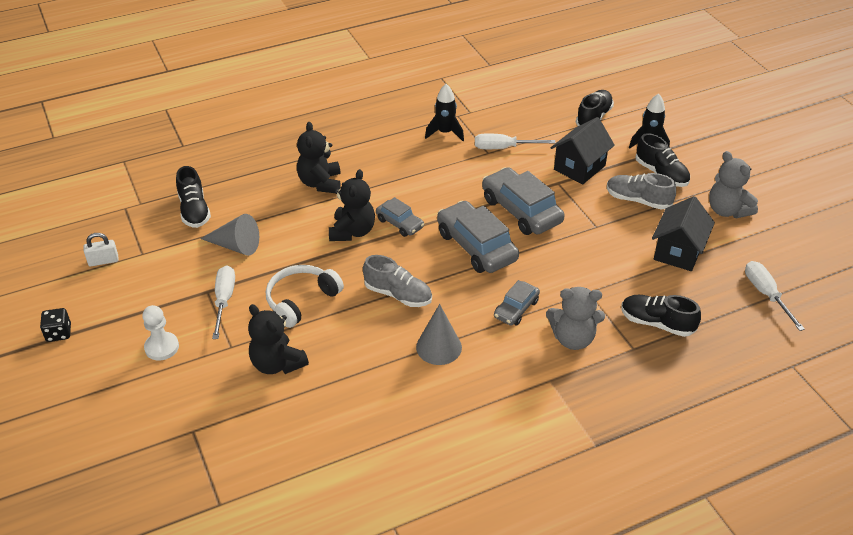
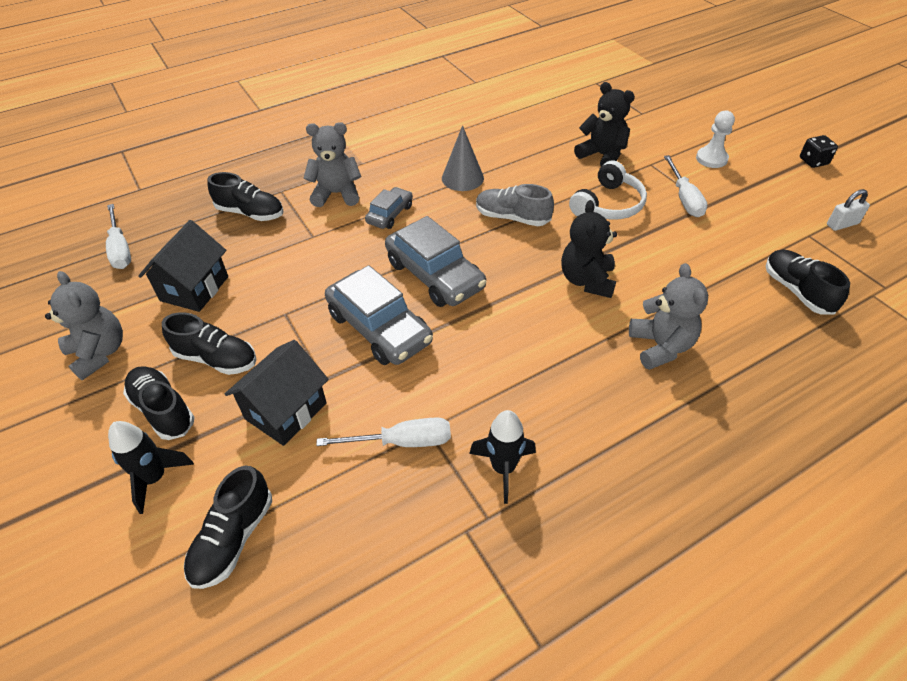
camera: 175 degrees right, 5 degrees up
(236, 246) = (712, 252): grey cone -> none
(320, 183) = (660, 346): black teddy bear -> grey teddy bear
(399, 223) = (533, 296): grey car -> none
(638, 200) = (216, 358): grey shoe -> black shoe

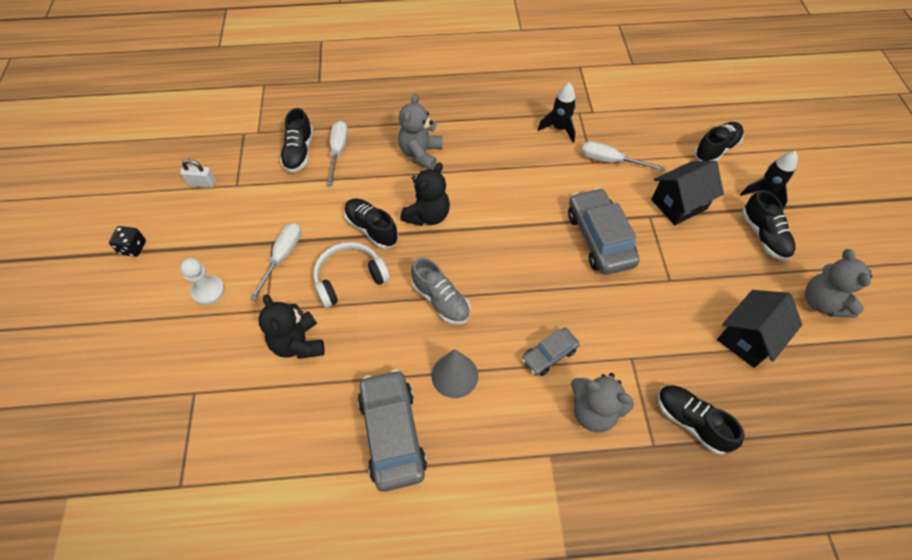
camera: 155 degrees left, 10 degrees up
(120, 249) = (829, 425): white screwdriver -> white screwdriver (338, 151)
(216, 358) = (726, 261): black shoe -> black shoe (372, 229)
(434, 275) = (538, 267): grey car -> grey car (392, 433)

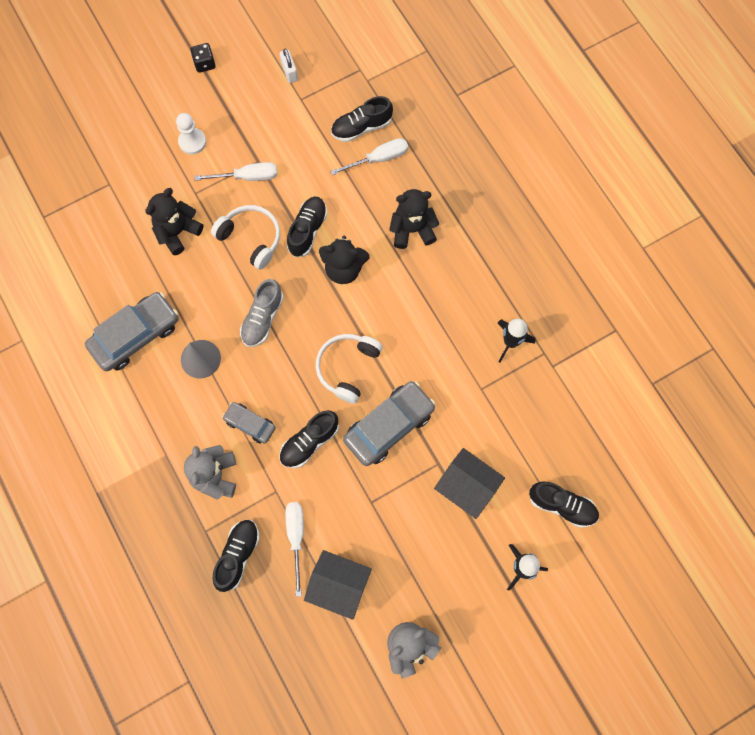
camera: 65 degrees right, 15 degrees up
(421, 154) = (412, 230): grey teddy bear -> black teddy bear
(527, 249) = (347, 368): none -> white headphones
(610, 161) = (491, 405): white screwdriver -> white screwdriver (296, 537)
(763, 236) = (465, 578): black shoe -> black shoe (309, 442)

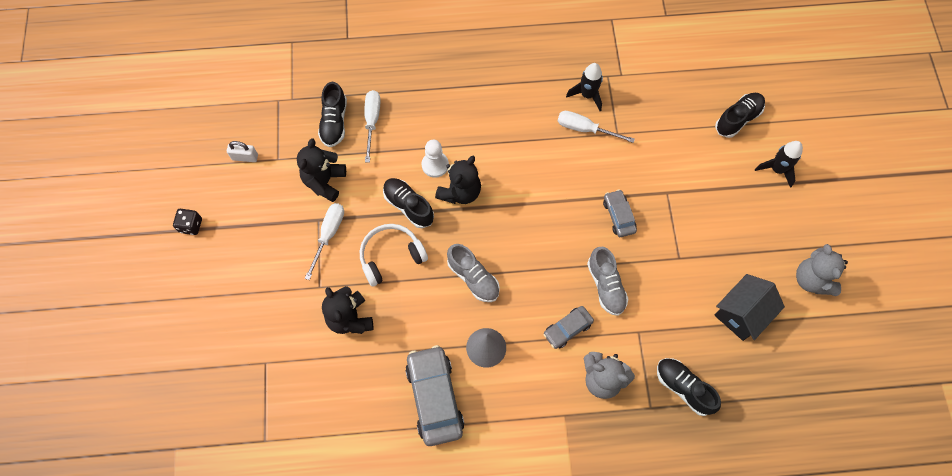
camera: 65 degrees left, 5 degrees down
(192, 142) = (265, 268): white pawn -> white pawn (435, 165)
(296, 537) = (686, 332): white screwdriver -> white screwdriver (585, 129)
(309, 442) = (606, 285): black shoe -> grey shoe
(347, 368) = (552, 227): white headphones -> none
(389, 426) = (619, 216): grey car -> grey car, size x0.55
(412, 230) = (452, 124): black teddy bear -> black teddy bear (324, 181)
(466, 487) = (695, 180): black house -> none

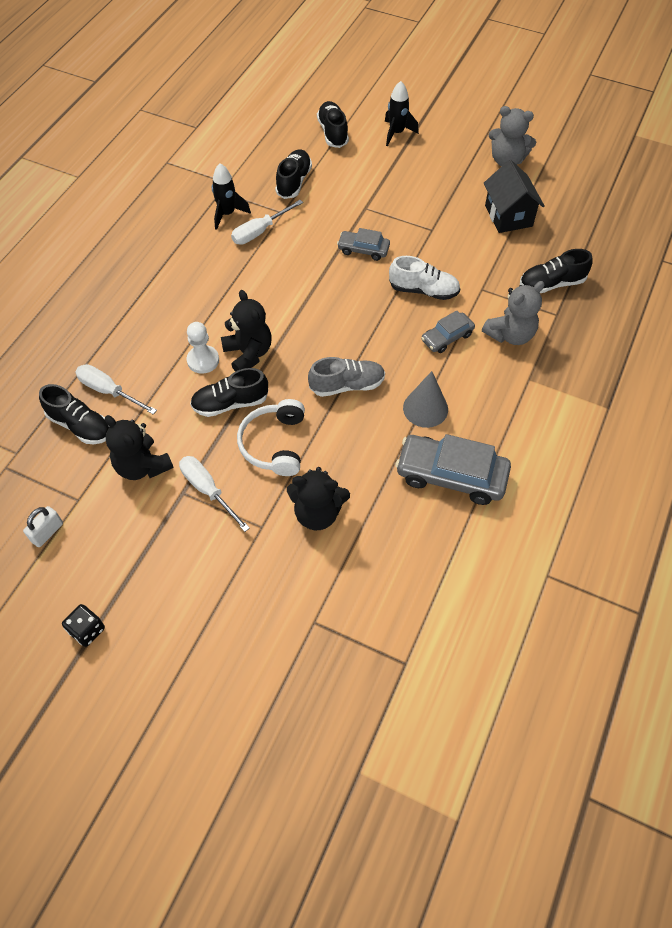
camera: 60 degrees left, 10 degrees down
(567, 329) = (447, 337): grey car -> grey car turned 60 degrees clockwise
(606, 285) = (423, 290): grey shoe -> white shoe
(657, 122) = (294, 182): none -> black shoe

